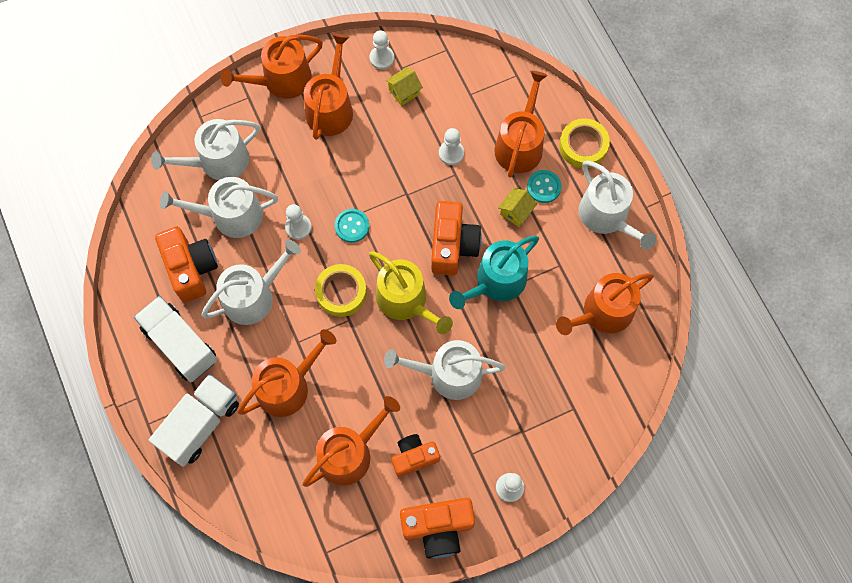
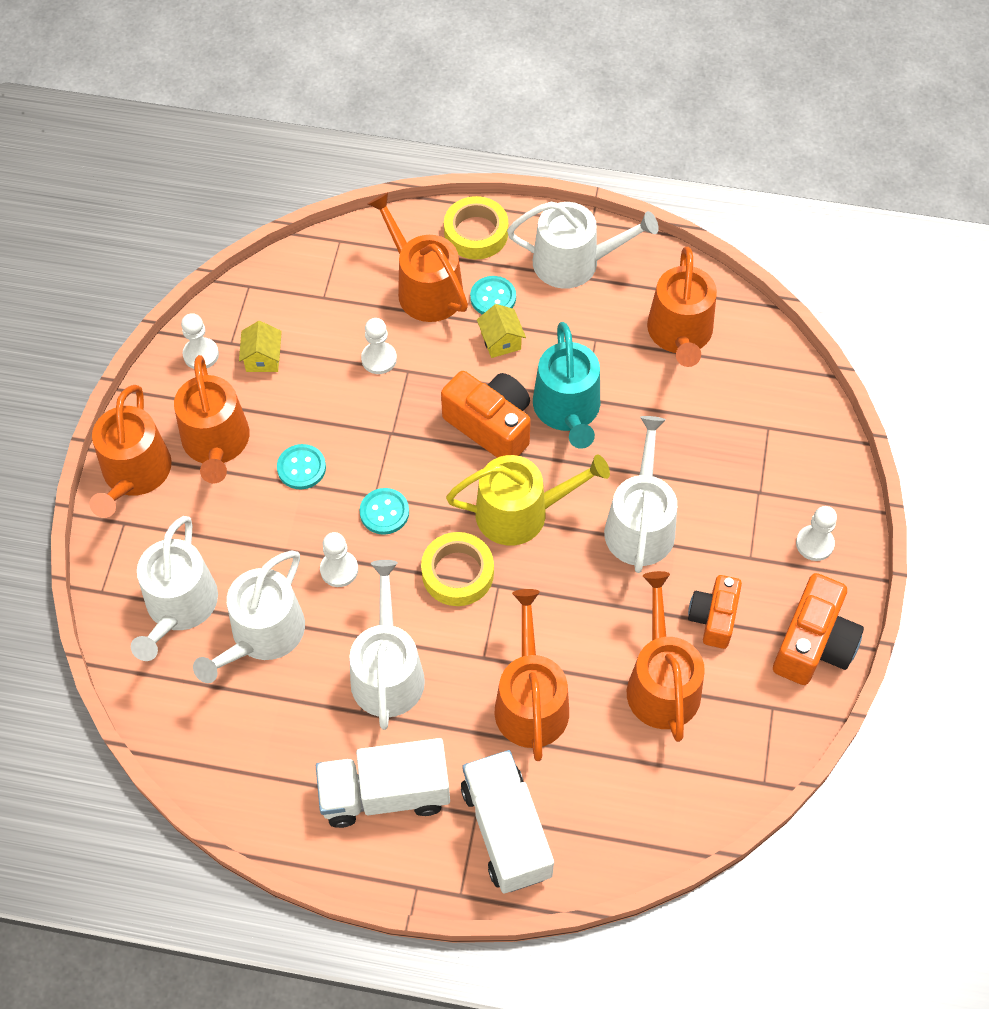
camera: 55 degrees left, 10 degrees down
(191, 269) = (295, 722): orange camera -> none
(331, 107) = (216, 443): orange watering can -> orange watering can turned 150 degrees counterclockwise
(348, 162) = (301, 468): none -> turquoise button
(448, 374) = (640, 524): white watering can -> white watering can turned 150 degrees clockwise

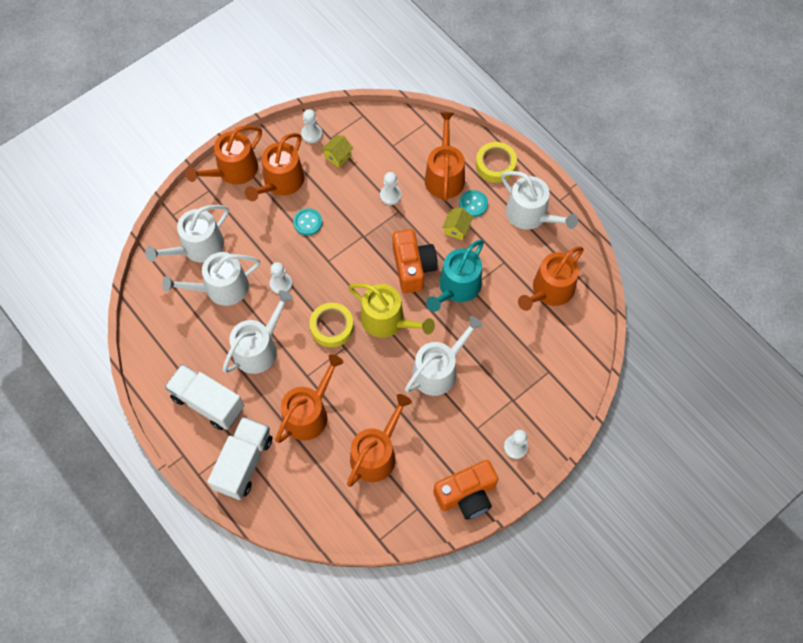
camera: 40 degrees right, 5 degrees up
(384, 512) = (325, 272): turquoise button -> none
(713, 618) = (430, 443): orange camera -> none

